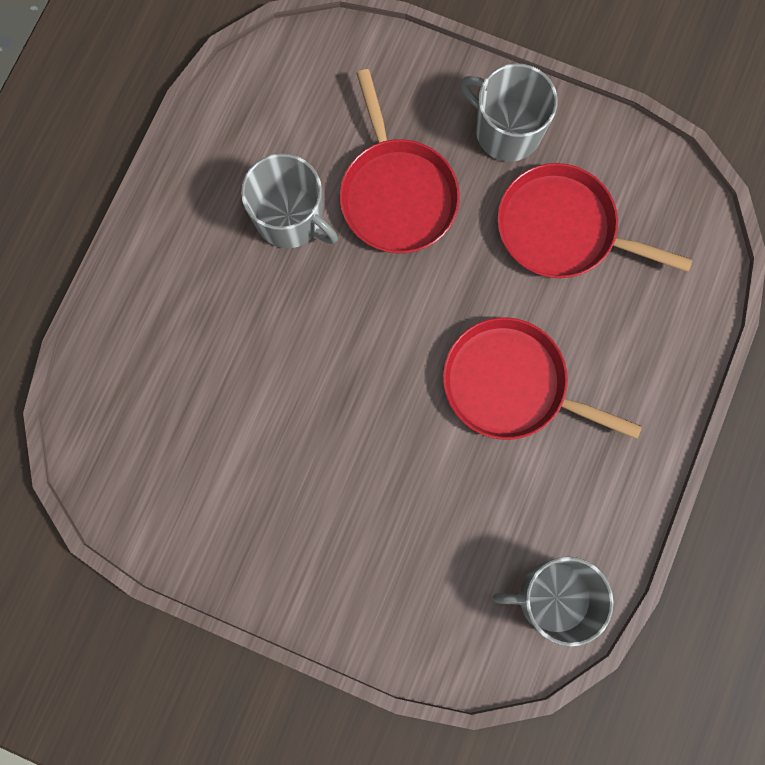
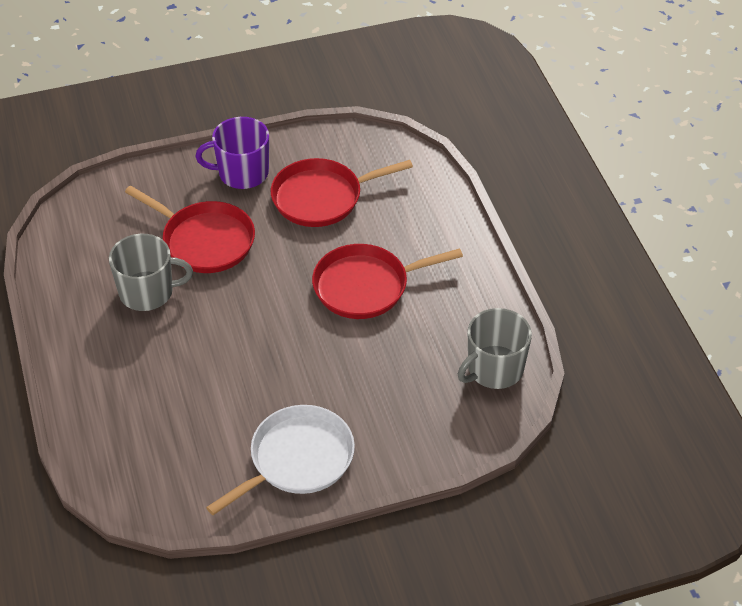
camera: 40 degrees left, 30 degrees down
(271, 543) = (297, 459): none -> white pan
(506, 130) = (242, 173): grey mug -> purple mug

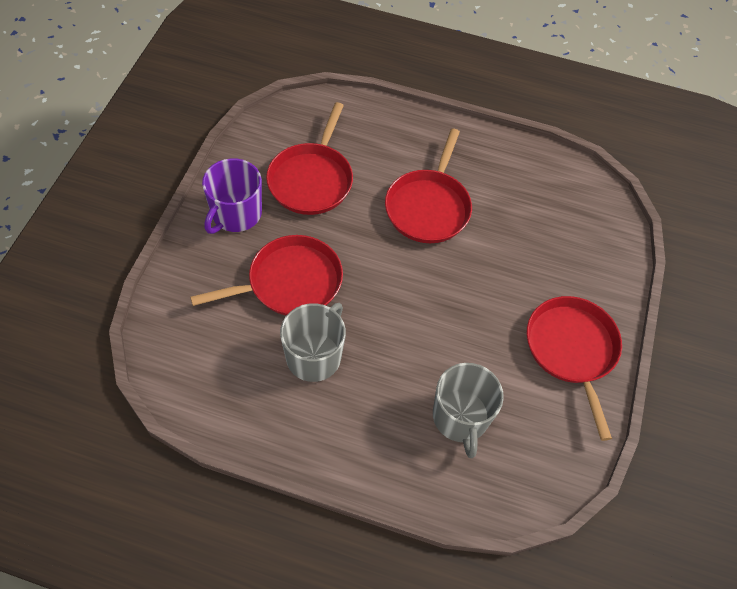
camera: 60 degrees left, 10 degrees up
(297, 459) = (571, 350): white pan -> red pan
(494, 369) = (565, 182): grey mug -> grey mug (461, 418)

